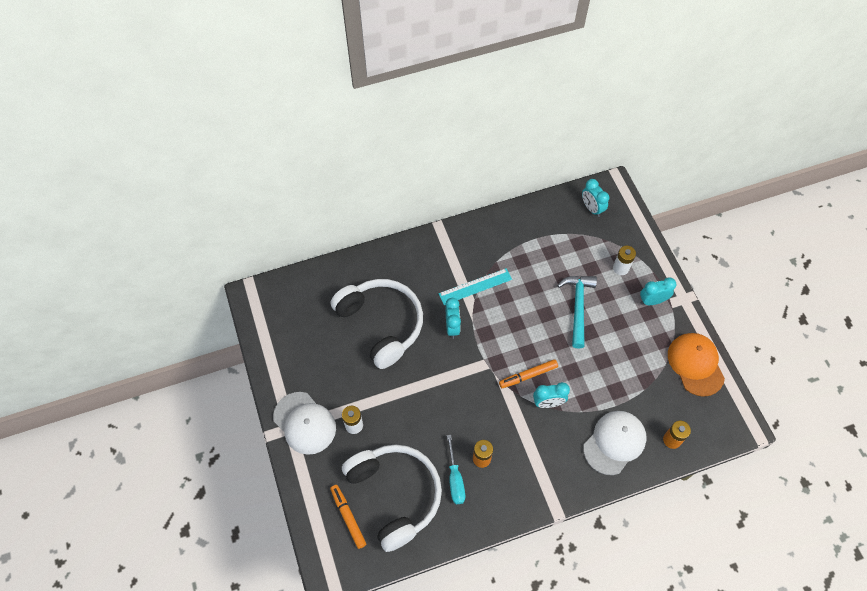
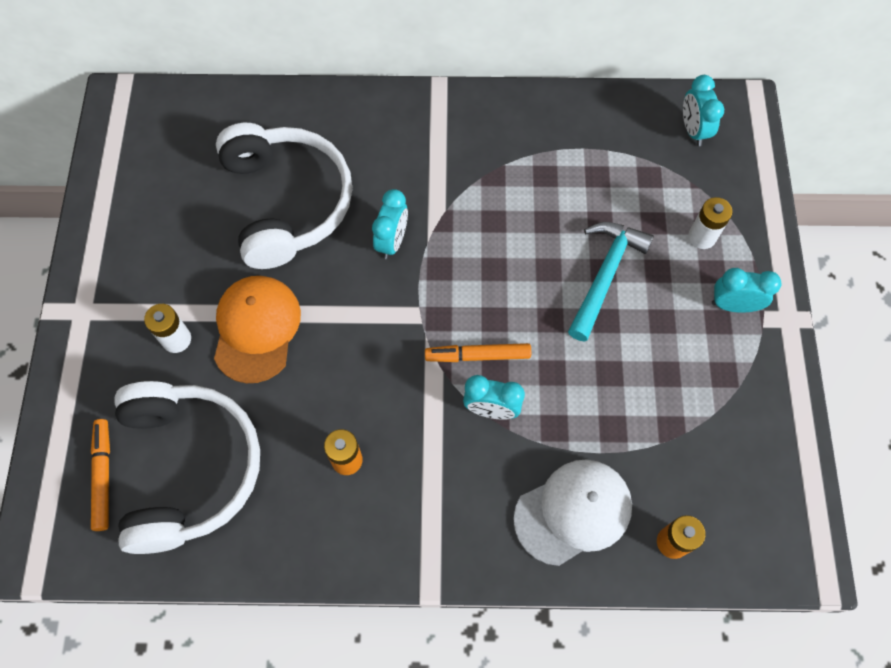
camera: 20 degrees right, 5 degrees up
(304, 423) = (106, 311): white cap -> none
(455, 479) = (291, 478): turquoise screwdriver -> none
(475, 286) = (455, 192): turquoise ruler -> none
(695, 364) = (765, 432): orange cap -> orange cap (256, 329)

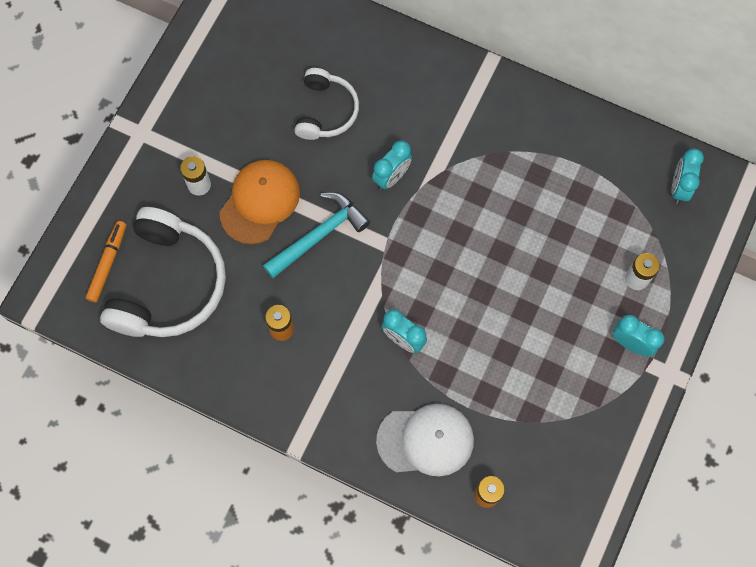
camera: 25 degrees right, 5 degrees up
(287, 202) = (326, 111): white headphones -> white headphones, size x0.58
(477, 356) = (413, 295): orange marker -> none
(605, 275) = (543, 275): turquoise hammer -> turquoise hammer (319, 235)

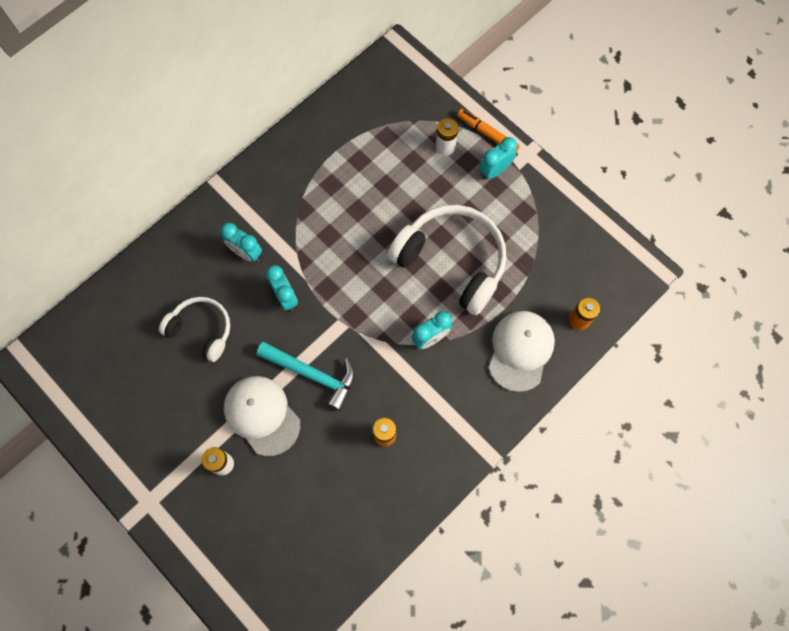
camera: 70 degrees left, 0 degrees up
(108, 263) = (264, 573): orange marker -> orange marker (487, 134)
(168, 284) = (306, 522): white headphones -> white headphones (452, 261)
(260, 202) = (262, 415): orange cap -> white cap
(319, 235) = (313, 374): turquoise hammer -> turquoise hammer turned 135 degrees clockwise
(679, 187) = (384, 89): turquoise clock -> turquoise clock (246, 253)

